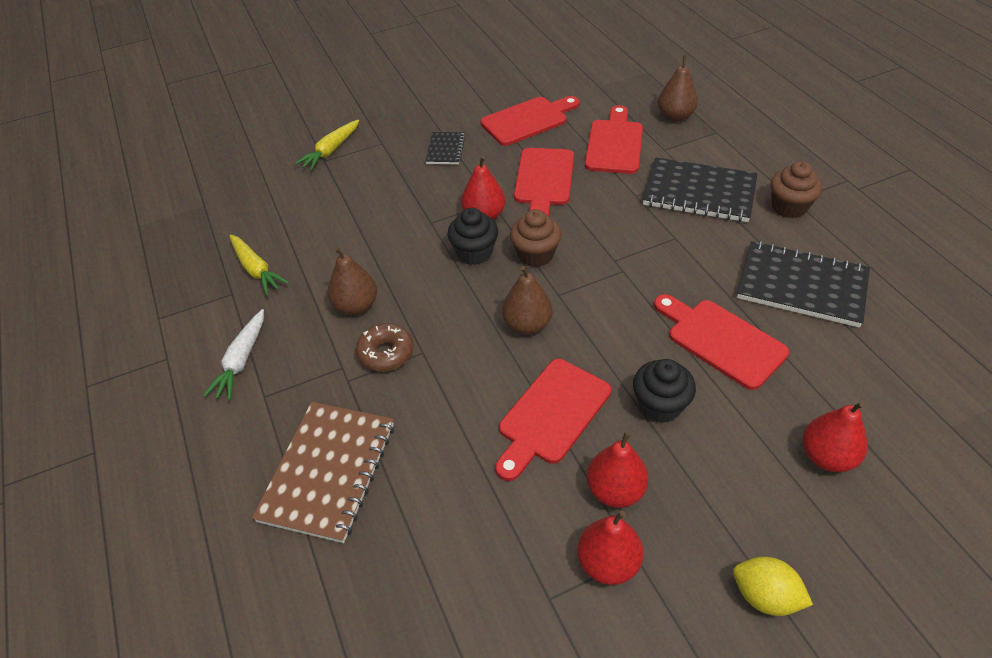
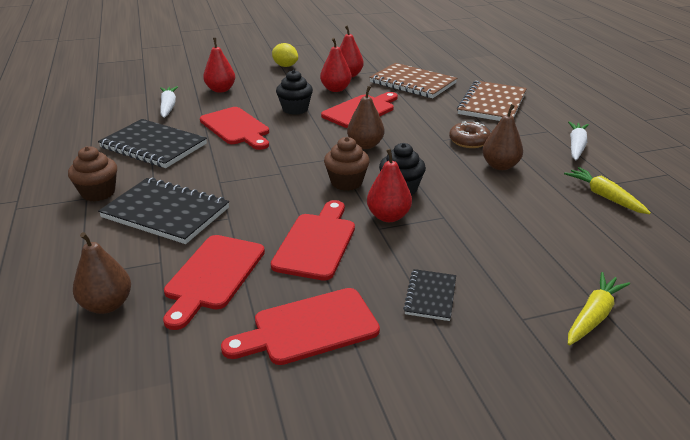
camera: 175 degrees left, 15 degrees down
(469, 542) = (412, 83): none -> brown notebook
(868, 384) = (168, 107): none -> white carrot

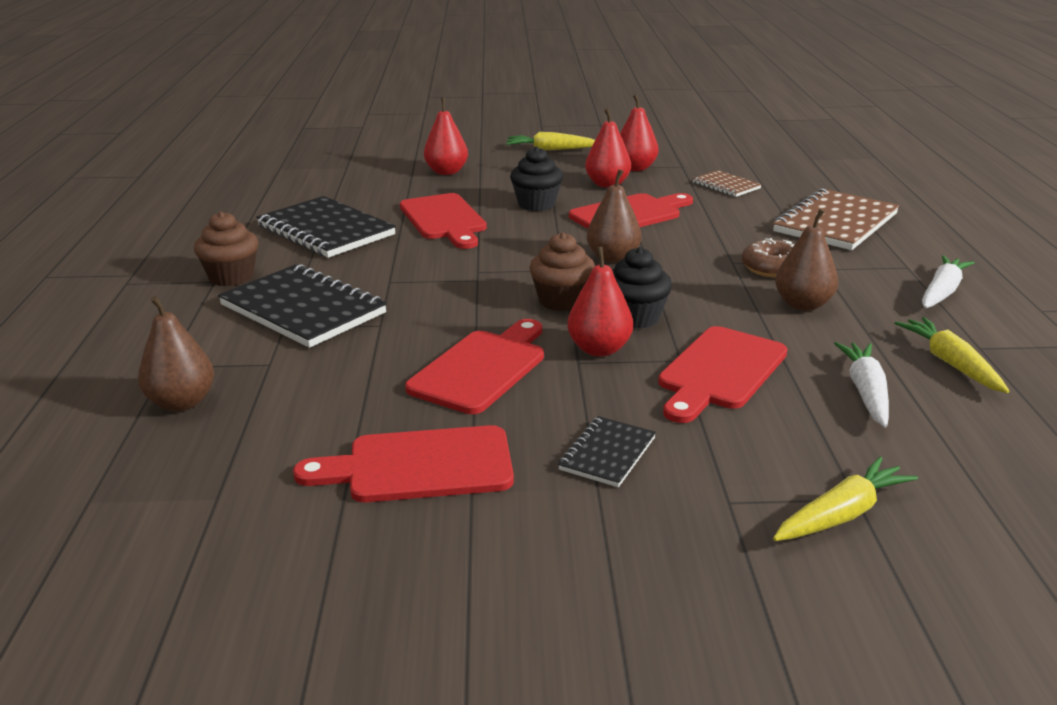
camera: 15 degrees right, 5 degrees down
(168, 107) = (367, 186): white carrot -> white carrot (865, 392)
(213, 276) = (327, 388): red cutting board -> red cutting board (720, 372)
(285, 66) = (550, 149): yellow lemon -> yellow carrot
(412, 83) = (726, 185): brown notebook -> brown notebook, size x0.52

